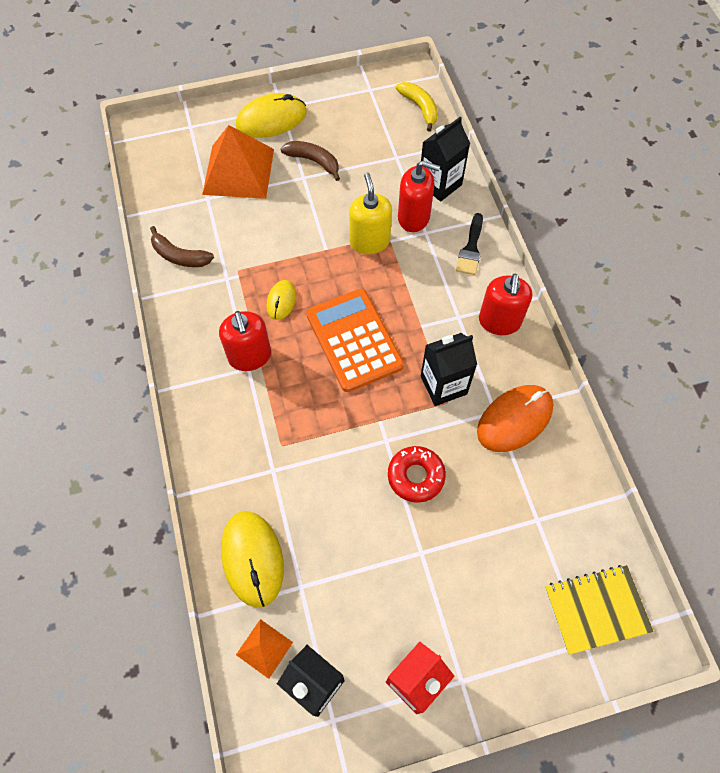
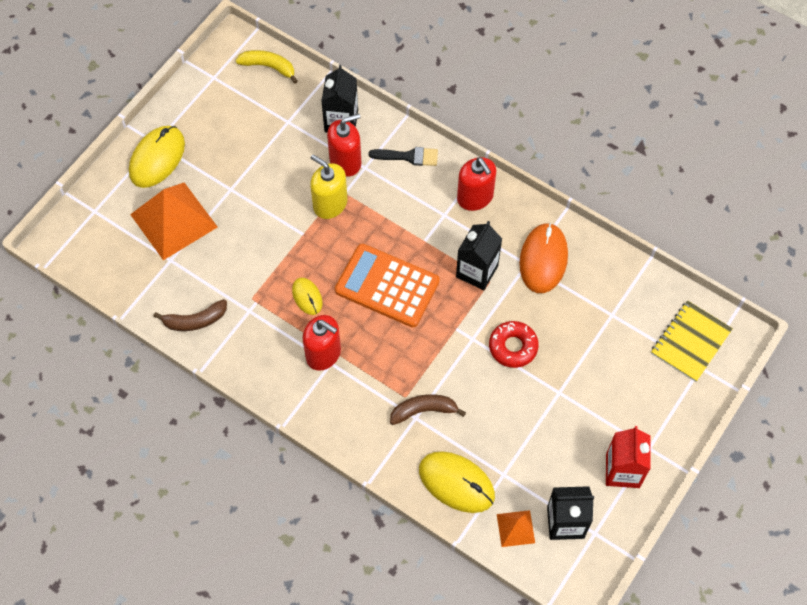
camera: 40 degrees left, 0 degrees up
(313, 161) = (226, 170): brown banana -> brown banana (424, 410)
(471, 248) = (408, 156): black brush -> black brush turned 60 degrees counterclockwise

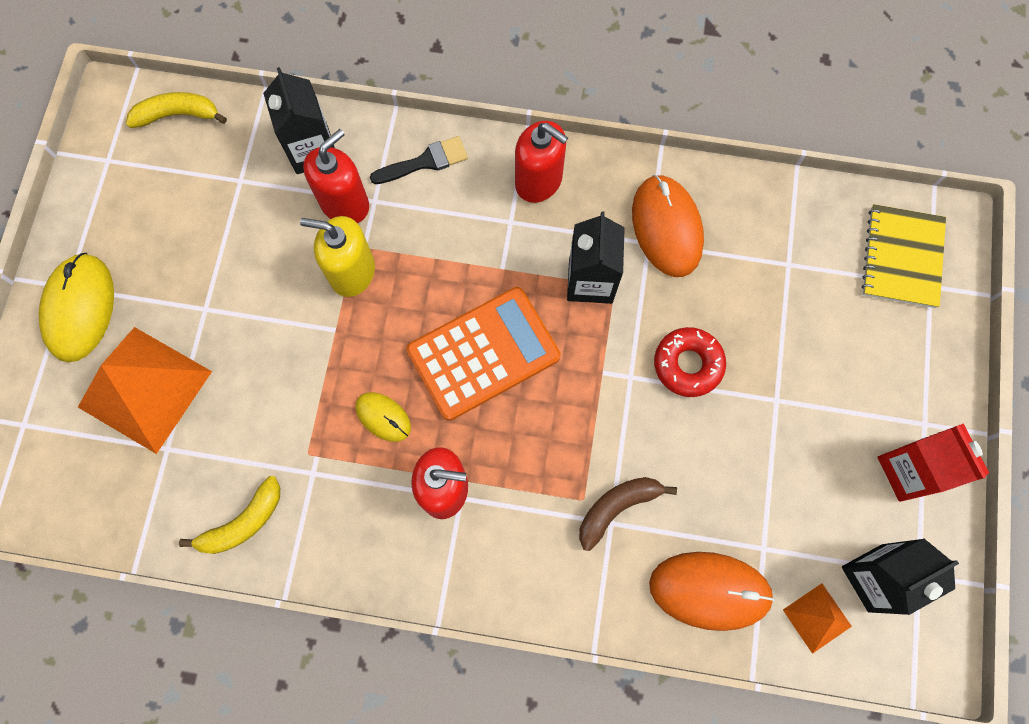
camera: 25 degrees left, 10 degrees up
(195, 320) = (243, 522): brown banana -> yellow banana
(387, 286) = (483, 353): orange calculator -> orange calculator turned 150 degrees clockwise
(456, 483) = (709, 590): yellow mouse -> orange mouse

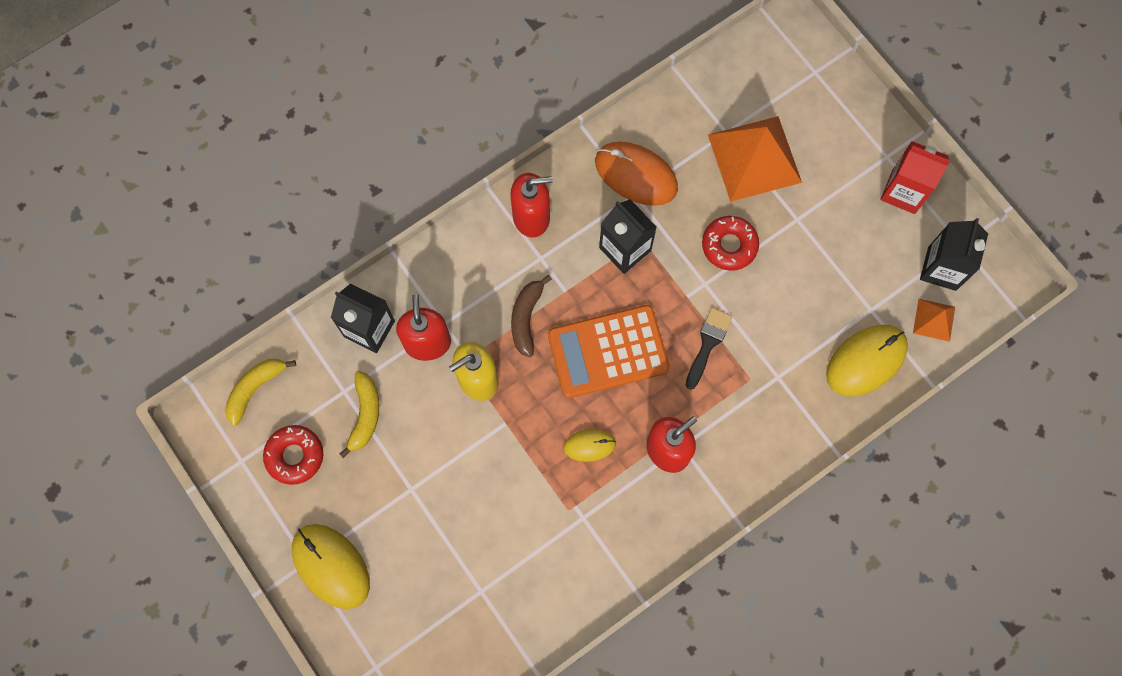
camera: 45 degrees left, 0 degrees up
(145, 389) = (428, 571): orange pyramid -> orange pyramid (754, 158)
(149, 195) = (295, 456): none -> red donut
(243, 522) = (573, 585): yellow banana -> yellow banana (365, 414)
(425, 162) = (449, 270): black brush -> black brush (708, 344)
(483, 353) = (608, 352): orange calculator -> orange calculator turned 120 degrees counterclockwise
(617, 508) = (772, 365): brown banana -> brown banana (526, 318)
(709, 590) = (866, 361): orange mouse -> yellow mouse
(902, 257) = (784, 69): yellow notebook -> none

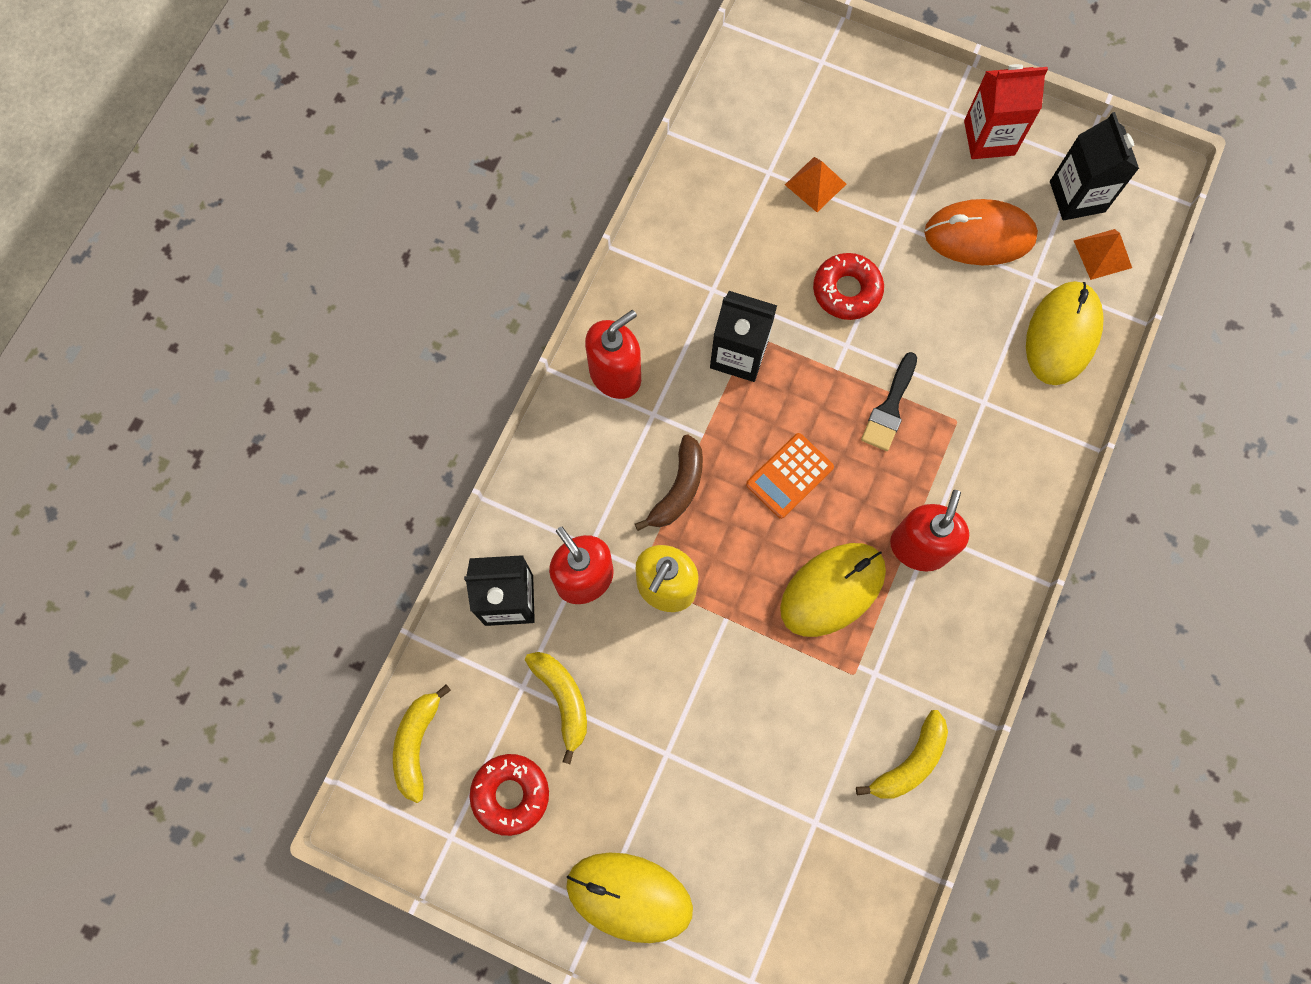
camera: 30 degrees left, 0 degrees up
(526, 318) = (678, 489): brown banana -> brown banana turned 135 degrees counterclockwise
(569, 589) = (909, 762): none -> yellow banana
(589, 445) = (832, 590): yellow mouse -> yellow mouse, size x1.81
(608, 352) = (789, 476): orange calculator -> orange calculator, size x0.56
(636, 175) = (701, 268): orange mouse -> orange mouse (979, 235)
(708, 344) = (889, 407): black brush -> black brush turned 150 degrees counterclockwise
(754, 158) = (815, 184): orange pyramid -> orange pyramid, size x0.48

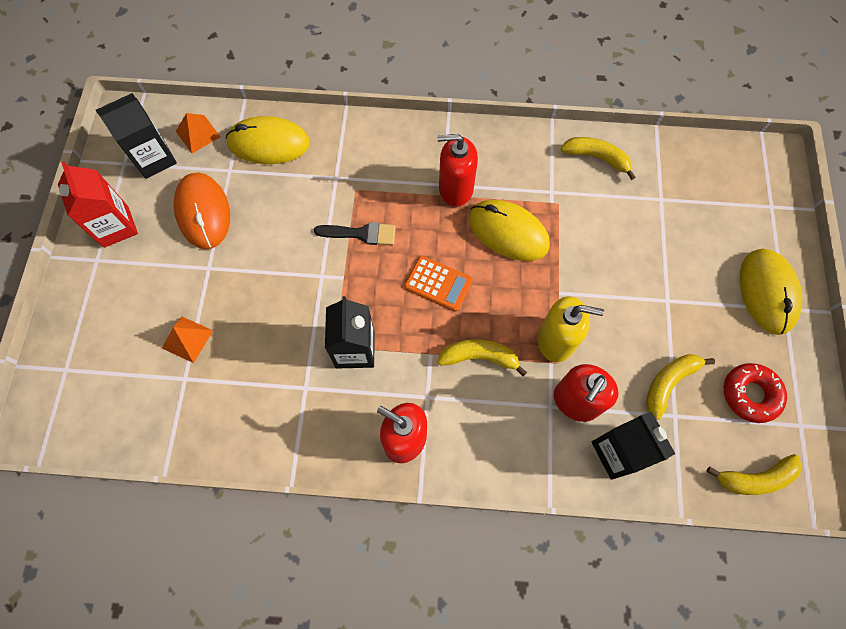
camera: 110 degrees left, 5 degrees down
(678, 489) = (479, 357): brown banana -> yellow banana
(847, 290) = (276, 288): red donut -> none

